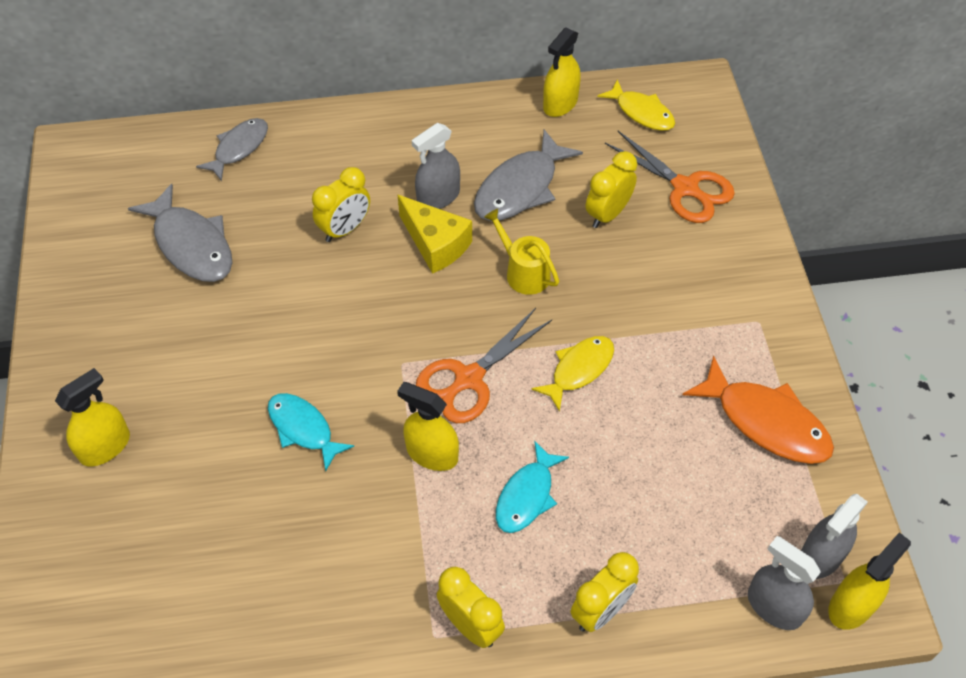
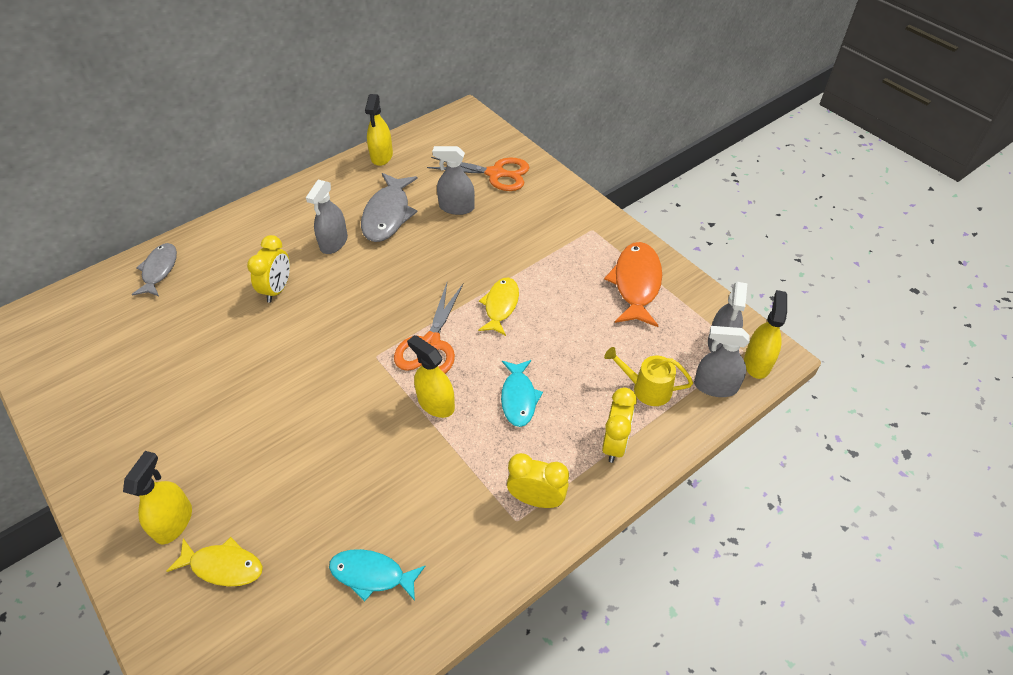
camera: 30 degrees left, 5 degrees down
(191, 245) = (160, 349): grey fish -> none
(303, 429) = (330, 432): turquoise fish -> turquoise fish (372, 574)
(432, 453) = (436, 403): yellow spray bottle -> yellow spray bottle turned 45 degrees clockwise
(436, 244) = (351, 271): yellow cheese -> none
(523, 272) = (424, 264): yellow watering can -> yellow watering can (647, 388)
(607, 214) = (456, 207): yellow clock -> grey spray bottle
(641, 112) = (439, 142): yellow fish -> yellow fish (223, 566)
(766, 422) = (636, 284): orange fish -> orange fish turned 90 degrees counterclockwise

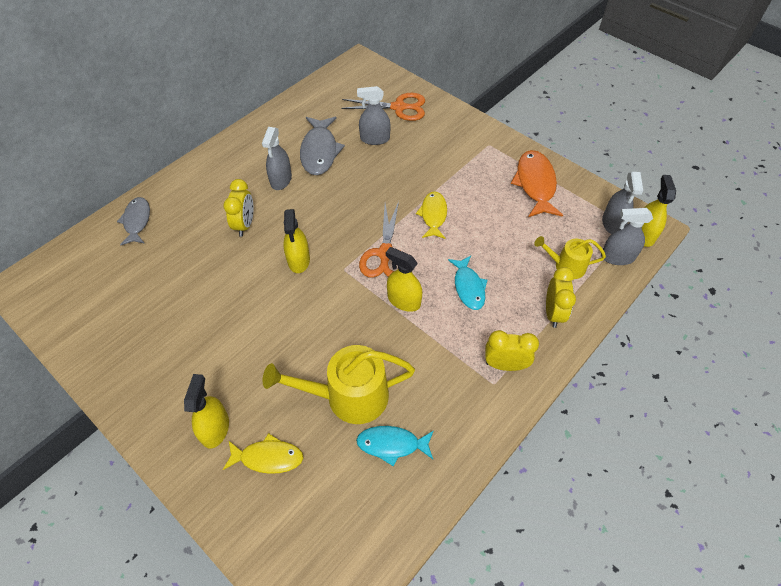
camera: 10 degrees left, 5 degrees up
(338, 508) = (349, 396): none -> yellow watering can
(381, 156) = (300, 103): yellow spray bottle -> yellow spray bottle (298, 260)

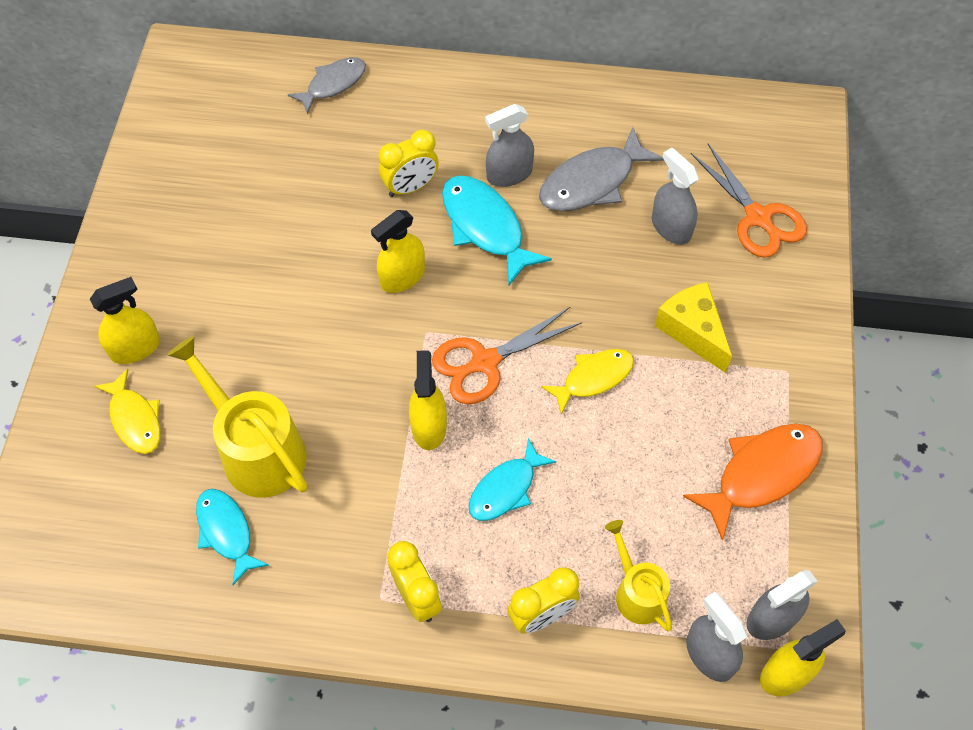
camera: 55 degrees right, 5 degrees up
(303, 207) = (485, 227): none -> turquoise fish
(439, 164) = (692, 331): none -> yellow cheese

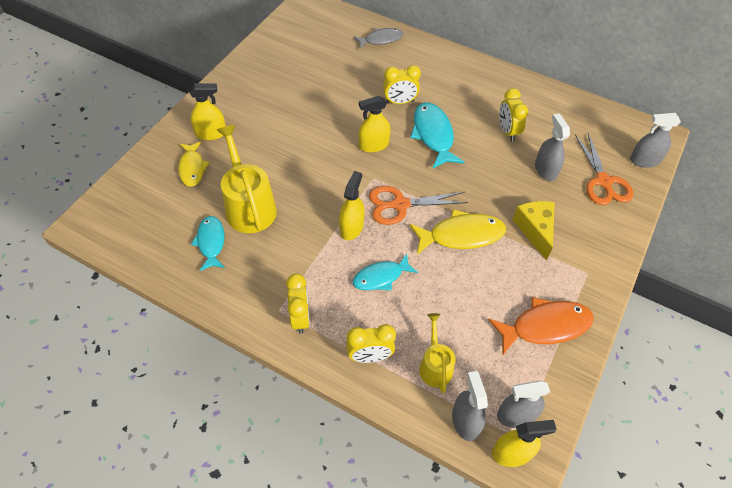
camera: 20 degrees right, 5 degrees down
(509, 174) = (460, 112): grey spray bottle -> grey spray bottle (644, 160)
(592, 182) = (507, 131): grey fish -> yellow clock
(593, 378) = (461, 235): yellow fish -> yellow fish, size x1.52

